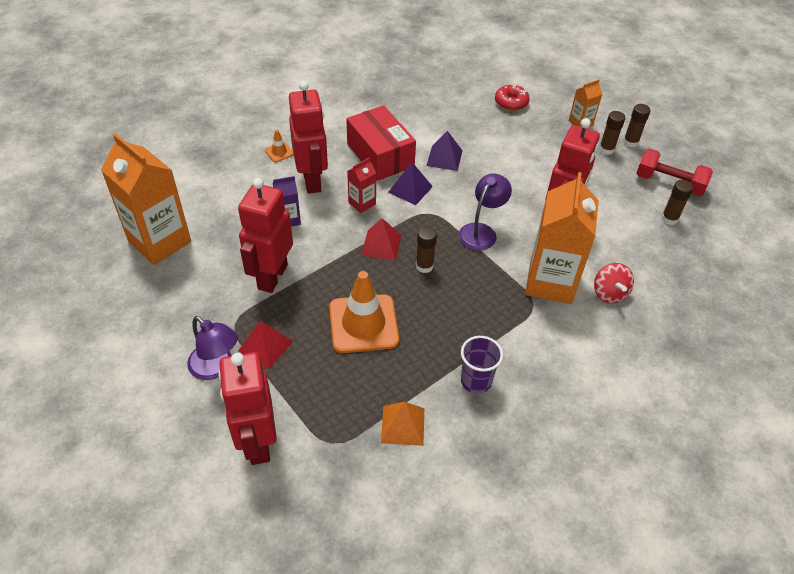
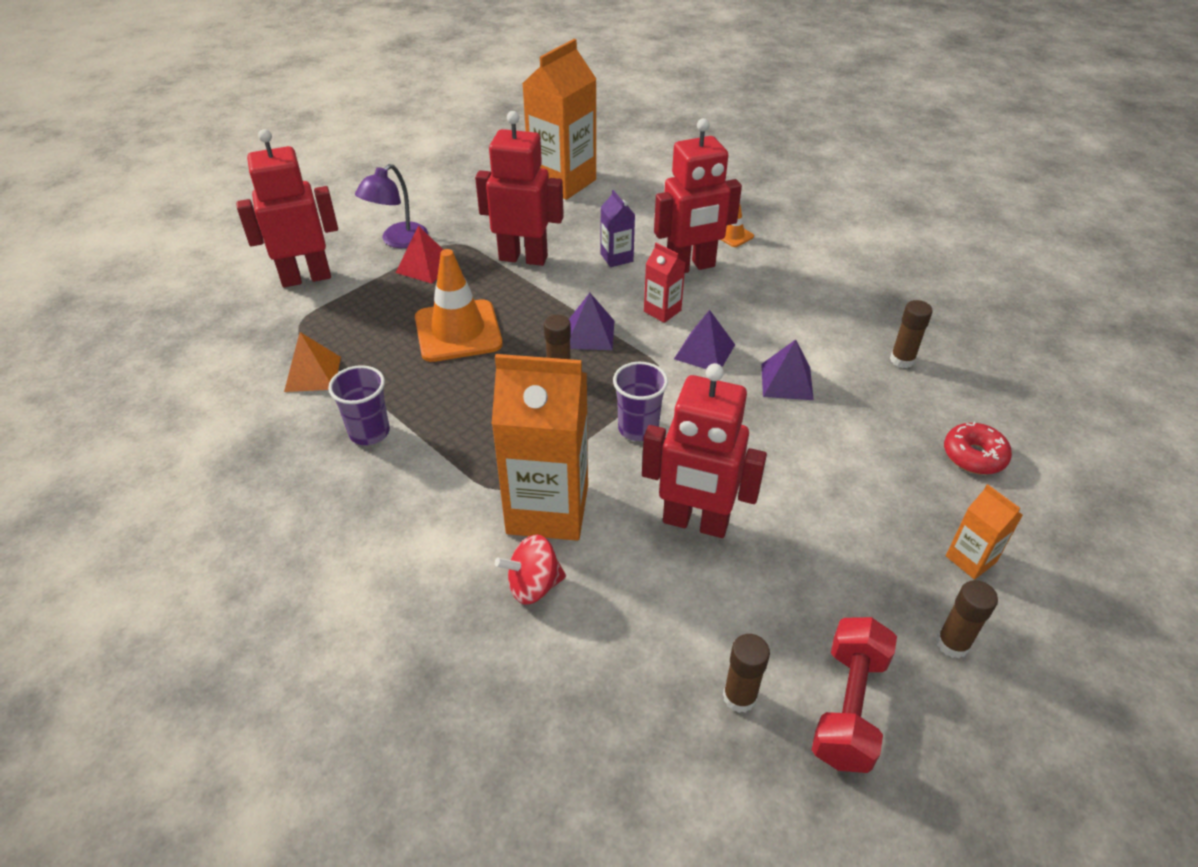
camera: 85 degrees right, 5 degrees down
(380, 155) = (765, 318): red box -> none
(381, 245) = (590, 334): red pyramid -> purple pyramid
(481, 231) = (638, 428): purple lamp -> purple cup
(606, 149) = (908, 599): brown glue stick -> brown glue stick (902, 360)

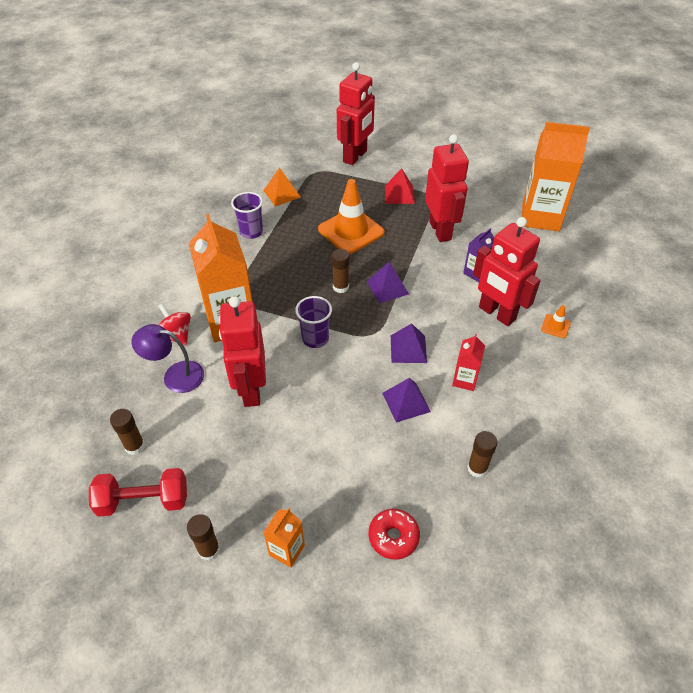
camera: 65 degrees right, 5 degrees up
(306, 277) = (355, 156): red robot -> red robot turned 75 degrees clockwise
(398, 241) = (415, 174): purple lamp -> purple lamp (175, 375)
(662, 311) = (435, 314): red carton -> red carton (465, 380)

